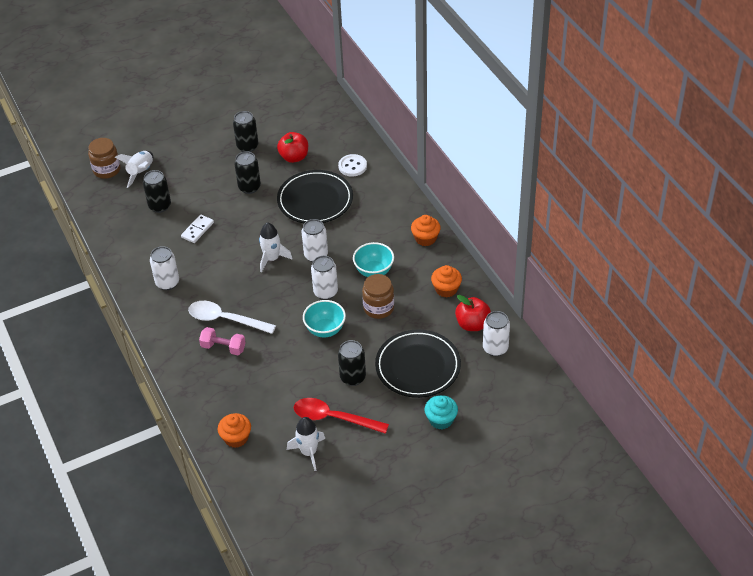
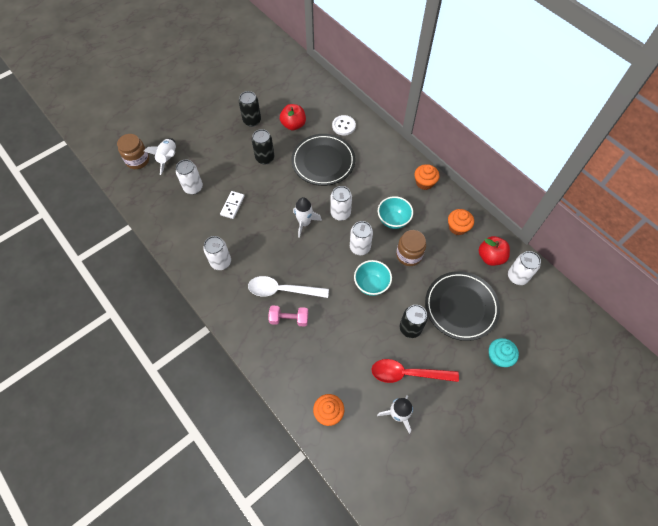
camera: 15 degrees left, 15 degrees up
(160, 206) = (193, 188): black can -> white can

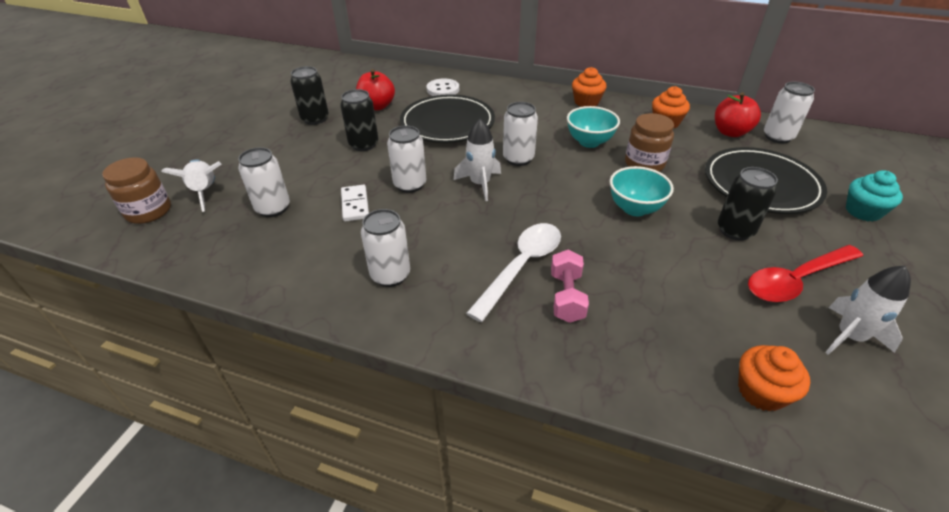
camera: 30 degrees left, 20 degrees down
(282, 290) = (521, 266): white spoon -> white spoon turned 150 degrees clockwise
(289, 319) = (566, 297): pink dumbbell -> pink dumbbell turned 60 degrees counterclockwise
(360, 247) = (578, 180): white can -> white can (410, 185)

